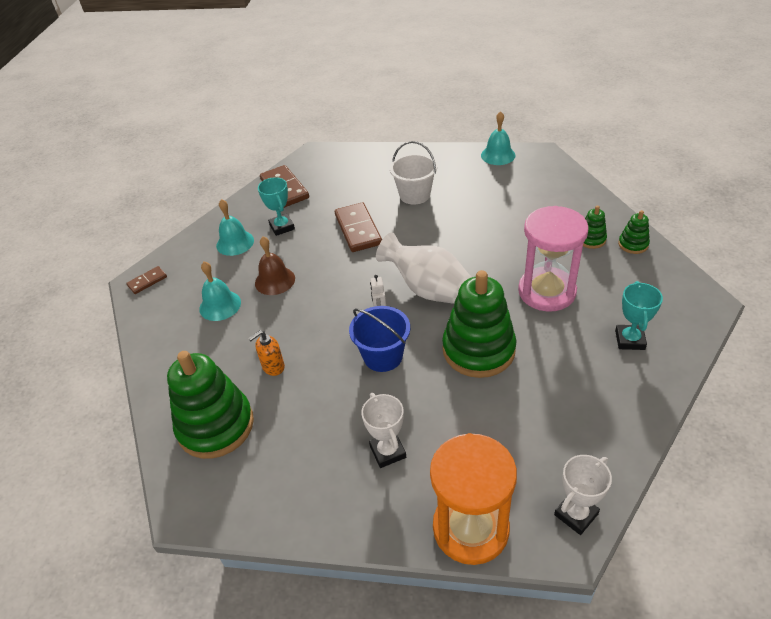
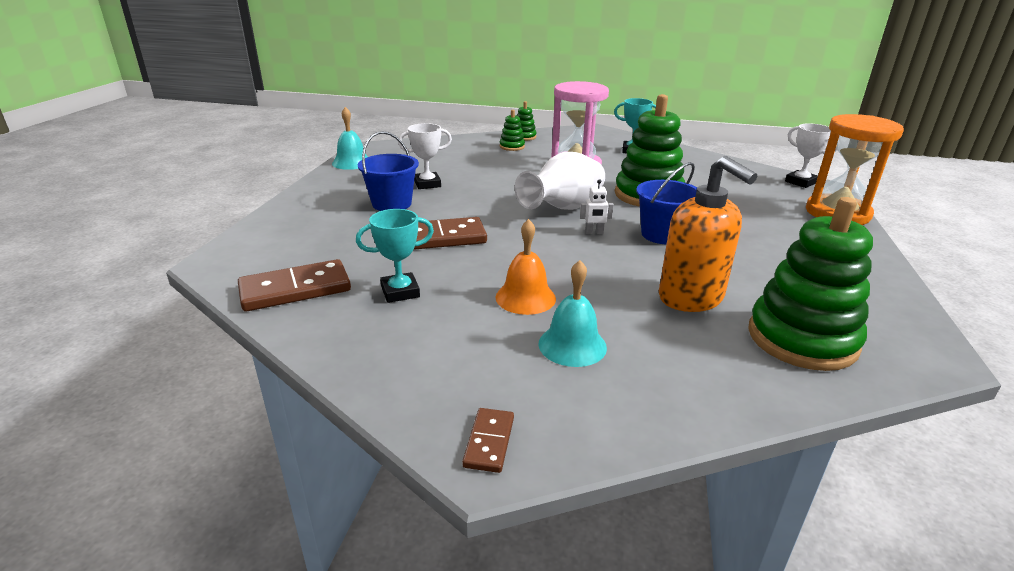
camera: 90 degrees left, 15 degrees down
(147, 281) = (489, 442): brown domino -> brown domino turned 45 degrees clockwise
(235, 243) = (417, 335): turquoise bell -> none
(273, 367) = (691, 298): orange soap dispenser -> orange soap dispenser, size x2.03
(275, 280) = (525, 297): brown bell -> orange bell
(387, 452) = (783, 239): white trophy -> white trophy (427, 184)
(414, 195) = (392, 204): white bucket -> blue bucket

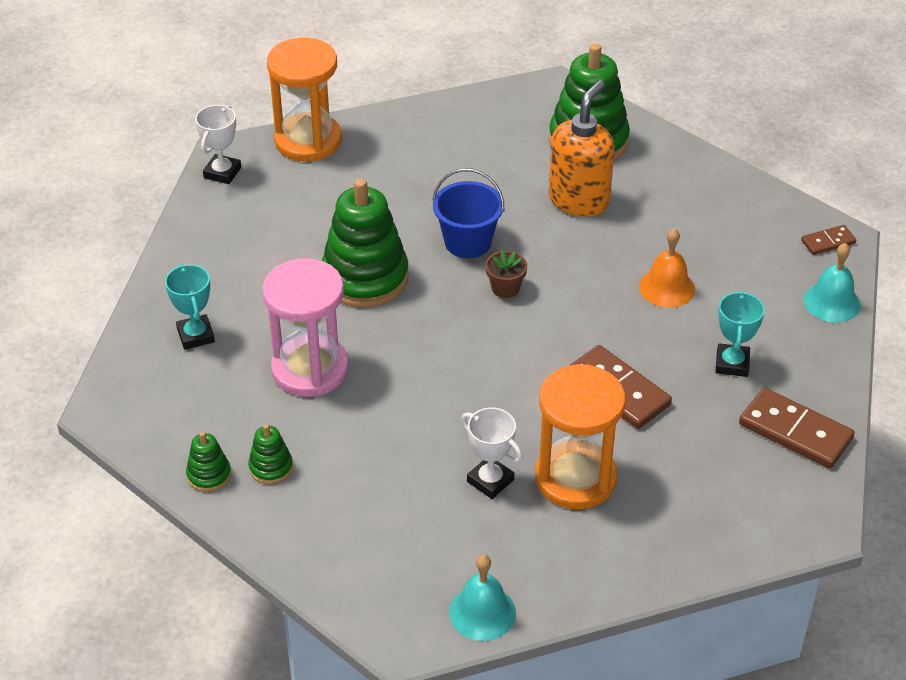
camera: 120 degrees left, 15 degrees up
(392, 204) = (575, 478): blue bucket -> orange hourglass
(400, 292) = (732, 364): turquoise trophy -> turquoise trophy turned 60 degrees clockwise
(563, 208) = (463, 330): white vase -> none
(572, 345) = (704, 241): turquoise bell -> turquoise bell (831, 302)
(594, 233) = (505, 288): white robot -> brown flower pot

